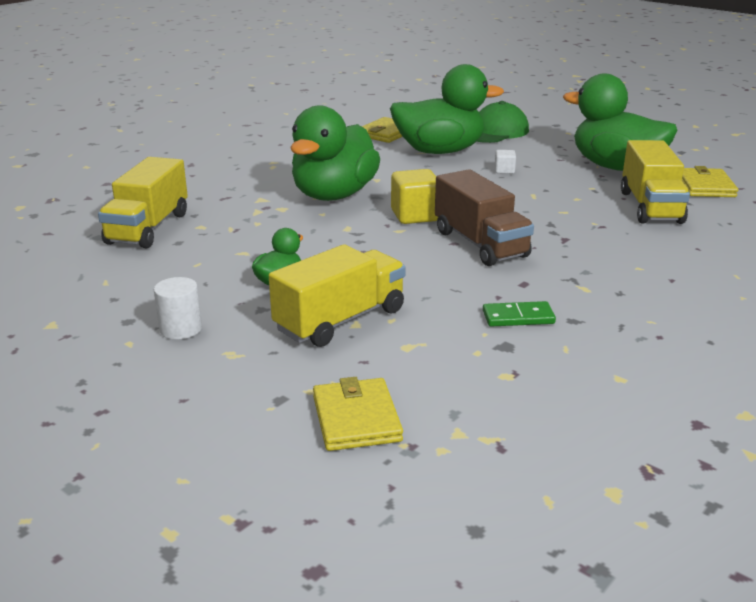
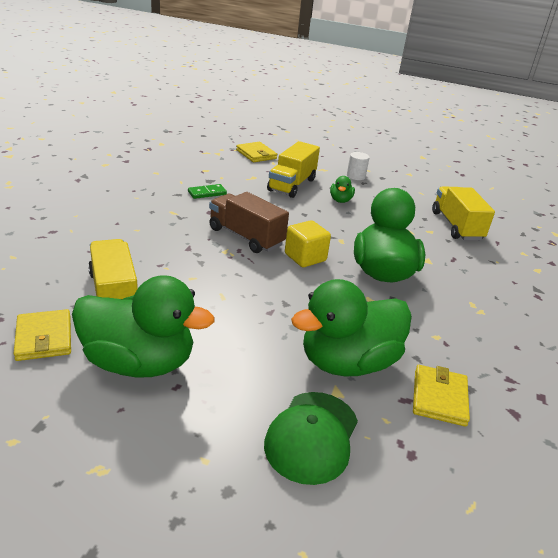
camera: 155 degrees right, 5 degrees up
(504, 171) = (261, 333): white cube -> none

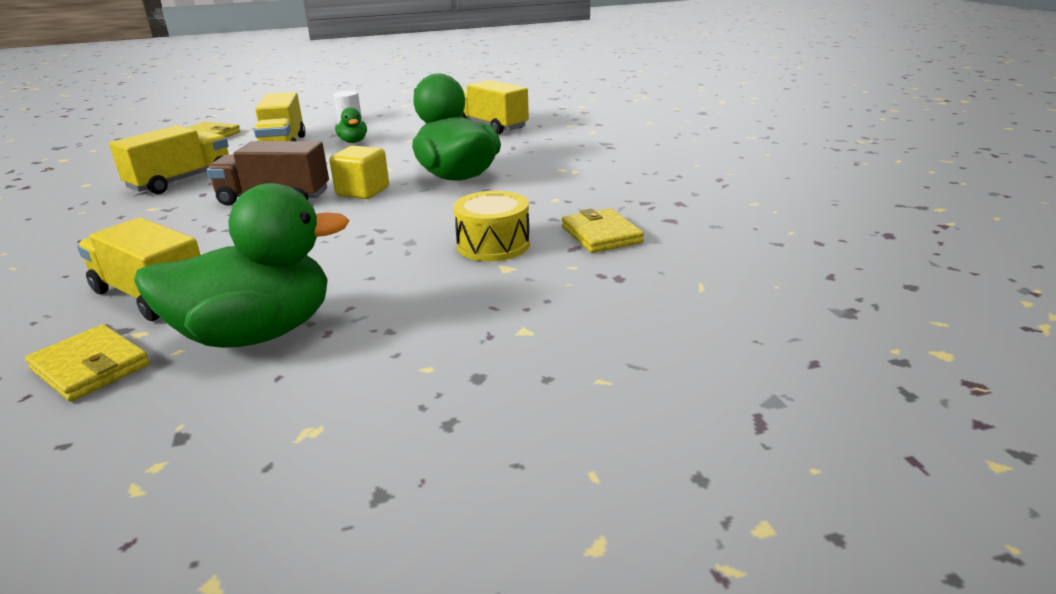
camera: 30 degrees left, 5 degrees down
(207, 193) = (181, 181): green domino -> yellow truck
(312, 436) = (517, 305): green cap -> none
(348, 362) = (493, 245): green duck -> yellow drum

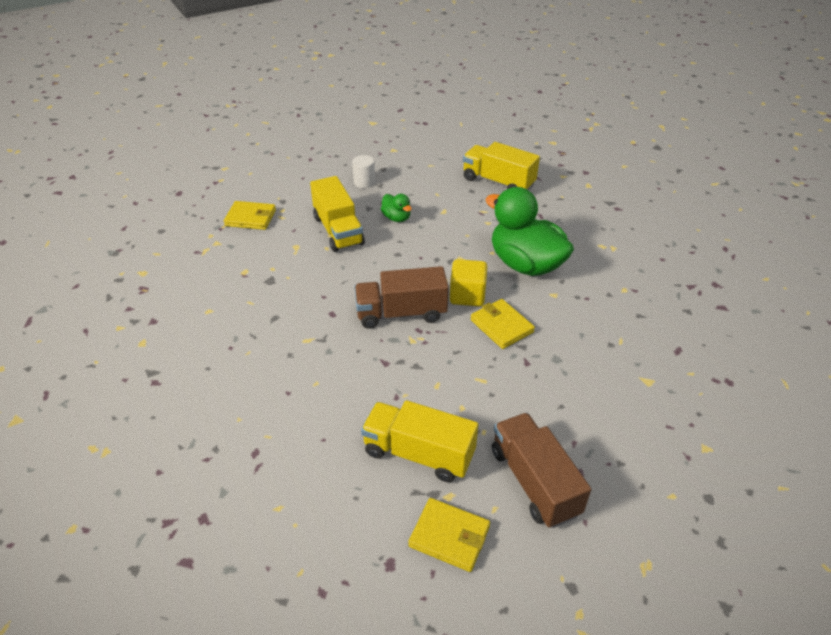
camera: 15 degrees left, 15 degrees up
(181, 181) = (294, 296): yellow truck -> none
(257, 334) = (534, 482): green duck -> brown truck
(493, 245) = (620, 355): yellow drum -> none
(601, 235) = (686, 332): yellow wallet -> yellow wallet (501, 326)

